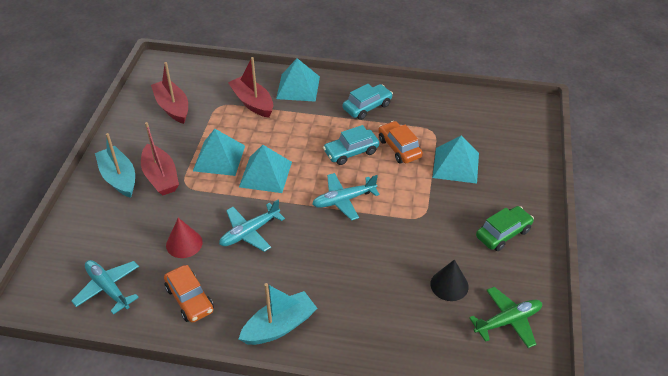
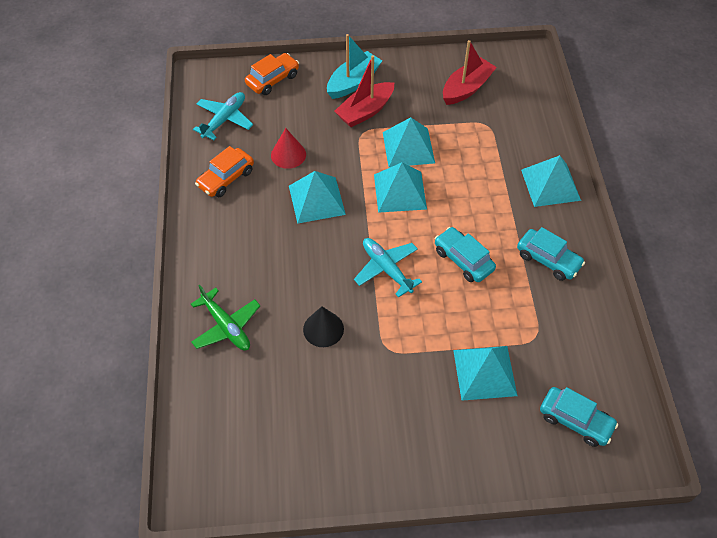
camera: 75 degrees right, 10 degrees up
(249, 232) = (316, 200): turquoise plane -> turquoise pyramid
(252, 103) = (504, 151): red boat -> none
(279, 326) = (211, 253): turquoise boat -> none
(399, 148) = (490, 306): orange car -> orange car (272, 80)
(449, 285) = (295, 392): black cone -> black cone (323, 329)
(503, 129) = (575, 420): none -> turquoise car
(503, 233) = (387, 440): green car -> none
(508, 321) = (260, 458): green plane -> green plane (226, 326)

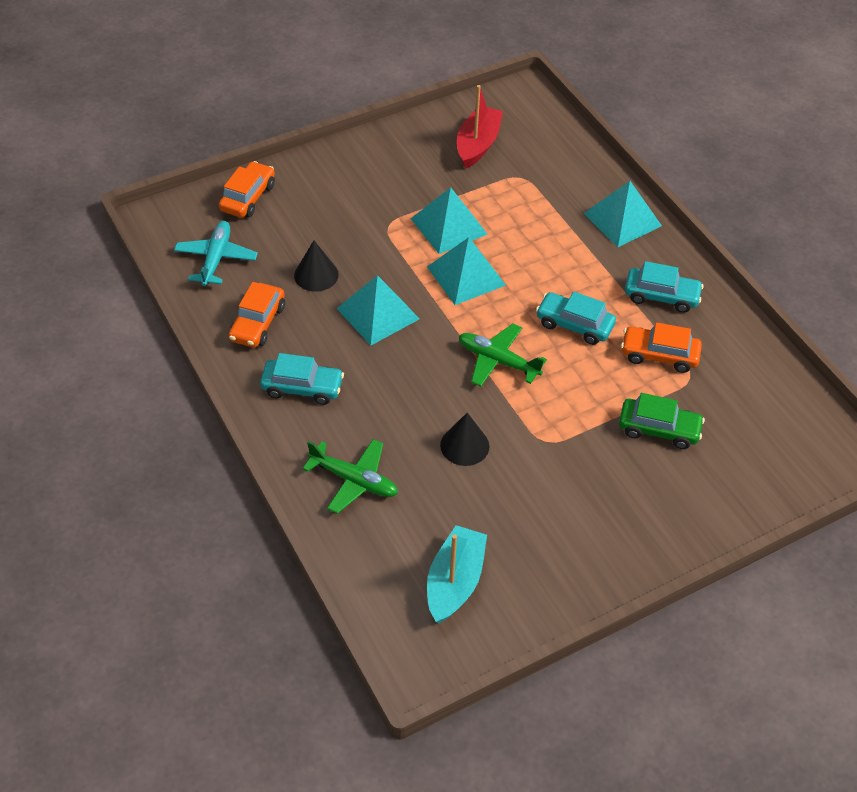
camera: 25 degrees left, 5 degrees down
(288, 154) = (316, 275): red cone -> black cone
(353, 82) = (345, 173): turquoise boat -> turquoise boat (455, 582)
(365, 111) = (378, 201): red boat -> none
(386, 269) = (497, 361): turquoise plane -> green plane
(485, 372) = (659, 429): turquoise pyramid -> green car
(519, 309) = (659, 355): none -> orange car
(575, 420) = (772, 443): turquoise car -> turquoise car (302, 387)

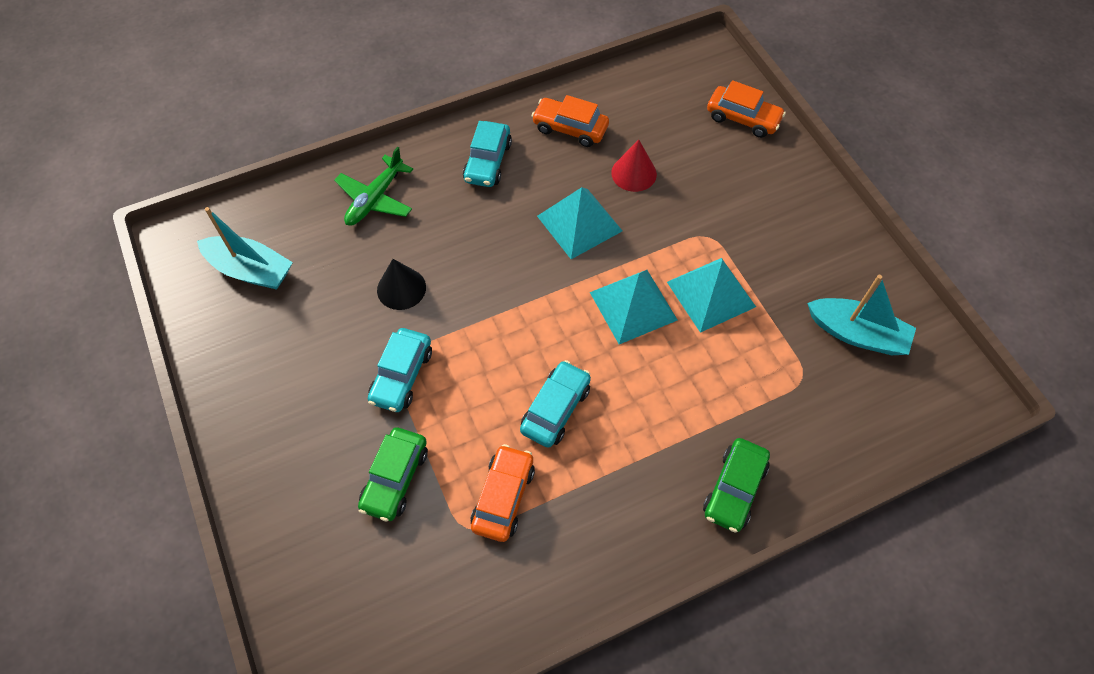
camera: 95 degrees right, 10 degrees up
(216, 258) = (655, 96): turquoise plane -> none
(316, 275) = (634, 173): black cone -> red cone
(478, 144) = (857, 334): red boat -> turquoise boat
(497, 361) = (508, 326): green plane -> none
(622, 219) = (734, 489): turquoise pyramid -> green car
(661, 296) = (599, 516): turquoise car -> turquoise car (402, 376)

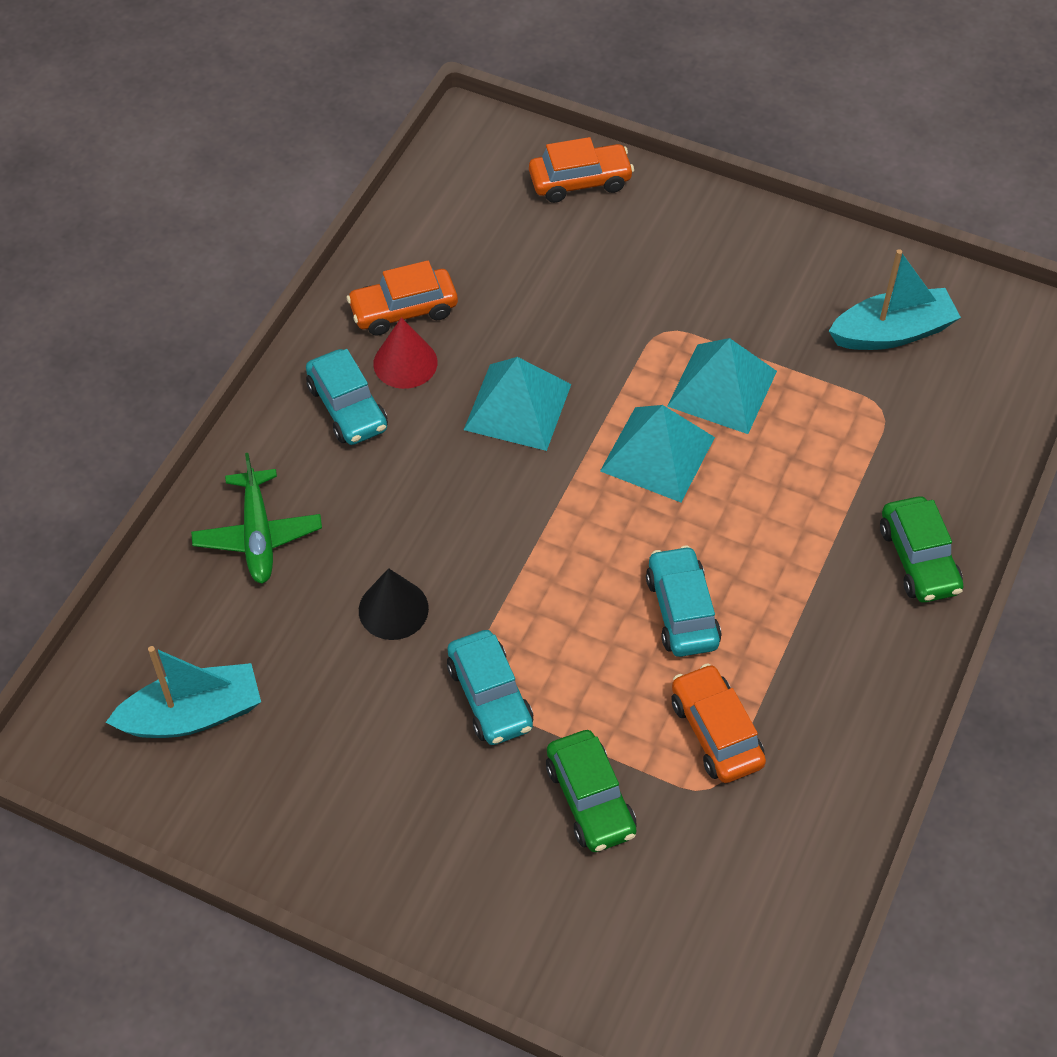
camera: 40 degrees left, 5 degrees down
(634, 173) = (522, 315): red cone -> red cone (405, 363)

